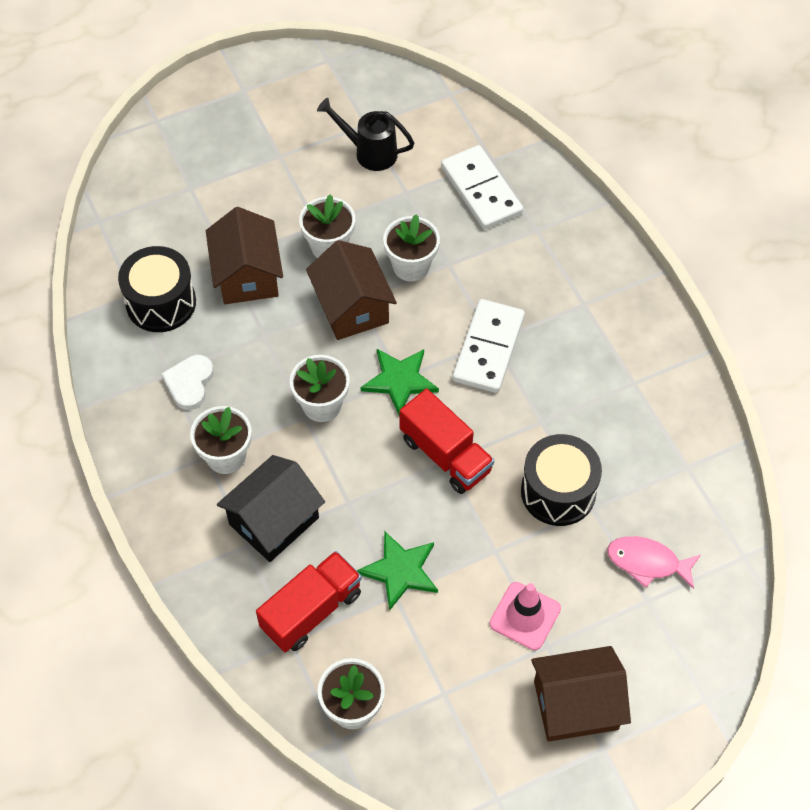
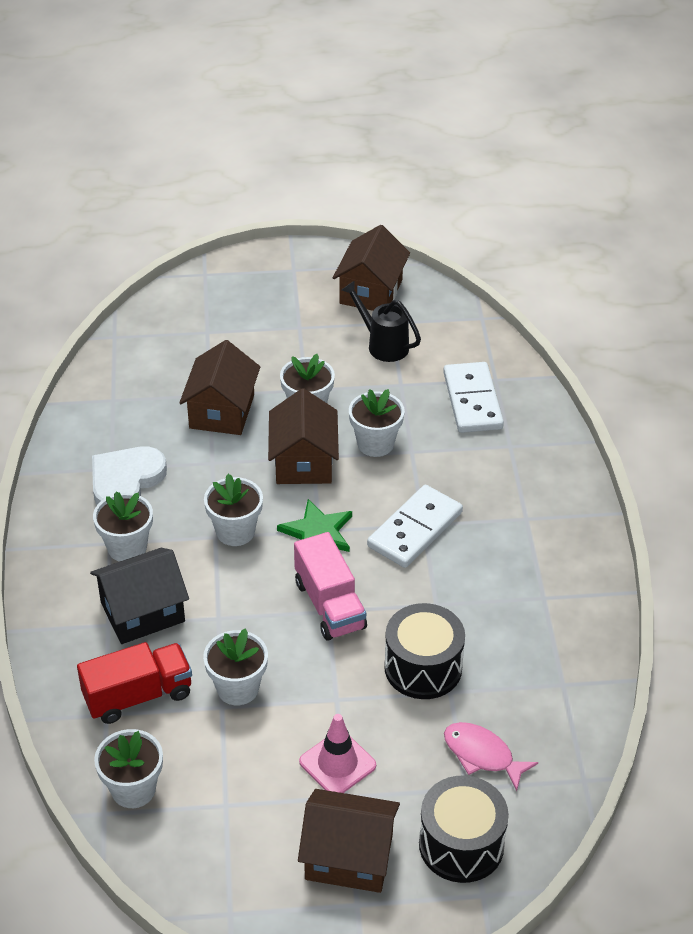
camera: 20 degrees right, 15 degrees down
(161, 302) = (134, 412): black drum -> black drum (461, 844)
(189, 383) = (125, 481): white heart -> white heart, size x1.51
(331, 94) = (371, 292): none -> brown house
(400, 571) = (237, 688): green star -> white flower pot
(445, 455) = (329, 605): red truck -> pink truck

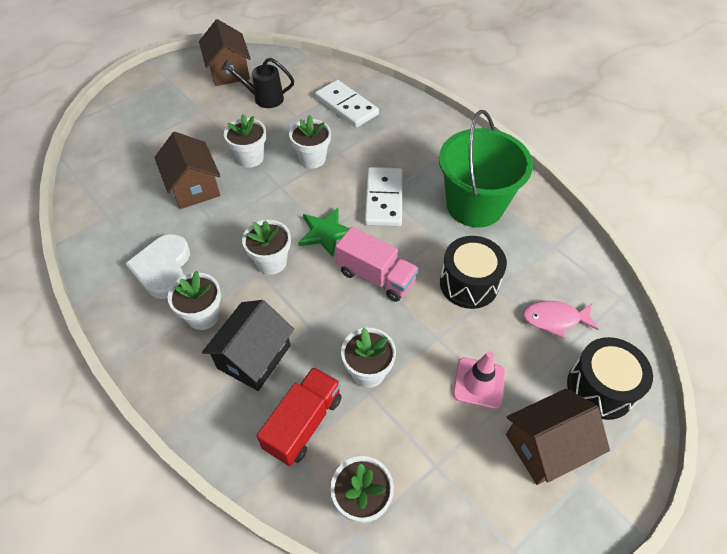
camera: 35 degrees left, 10 degrees up
(303, 461) = (277, 192): brown house -> none
(515, 592) = (475, 205): none -> green bucket

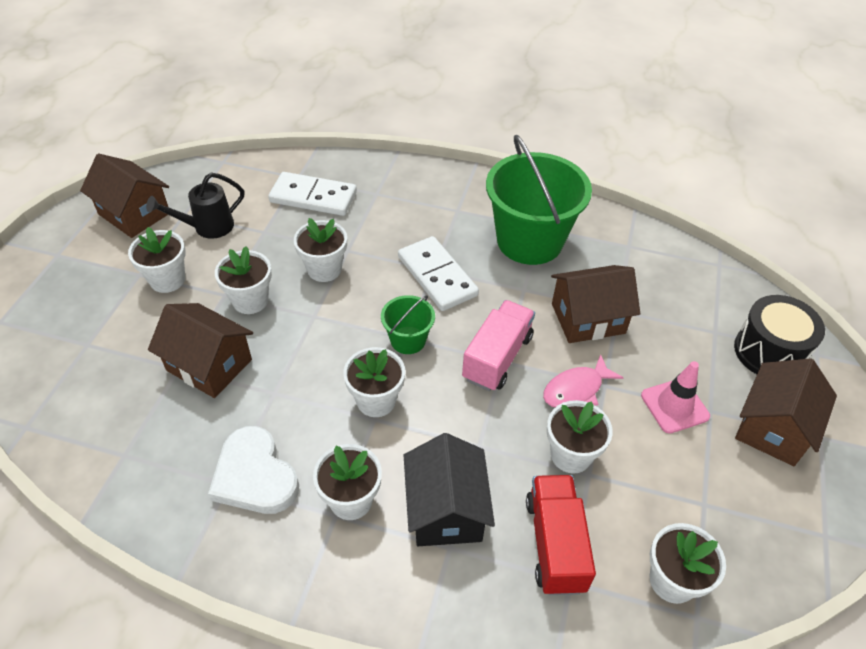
camera: 35 degrees left, 5 degrees down
(214, 122) = (167, 280): none -> white flower pot
(326, 233) = (408, 340): green star -> green bucket
(376, 276) = (497, 357): pink truck -> pink truck turned 60 degrees counterclockwise
(469, 283) = (588, 318): black drum -> brown house
(554, 319) = (685, 312): pink fish -> pink fish (576, 389)

